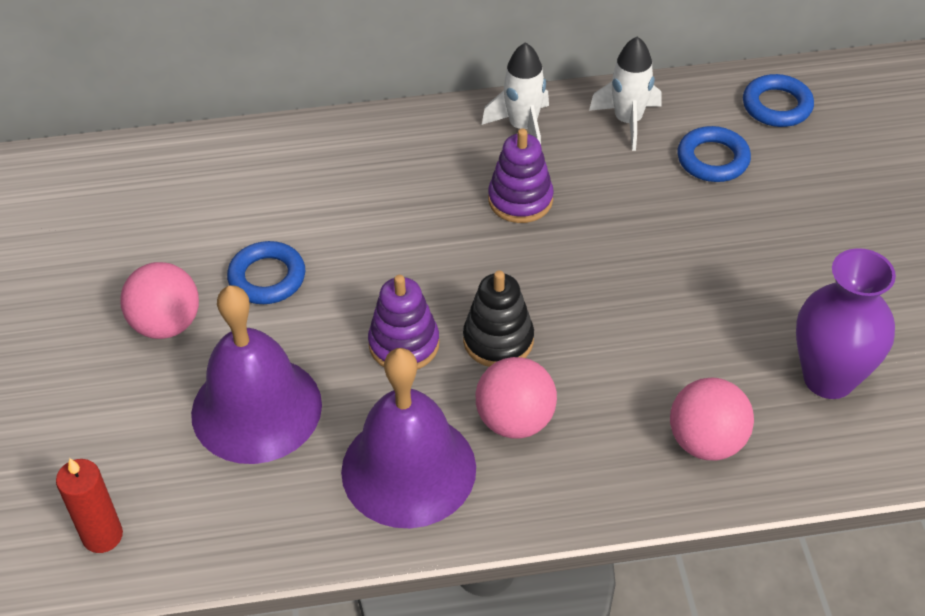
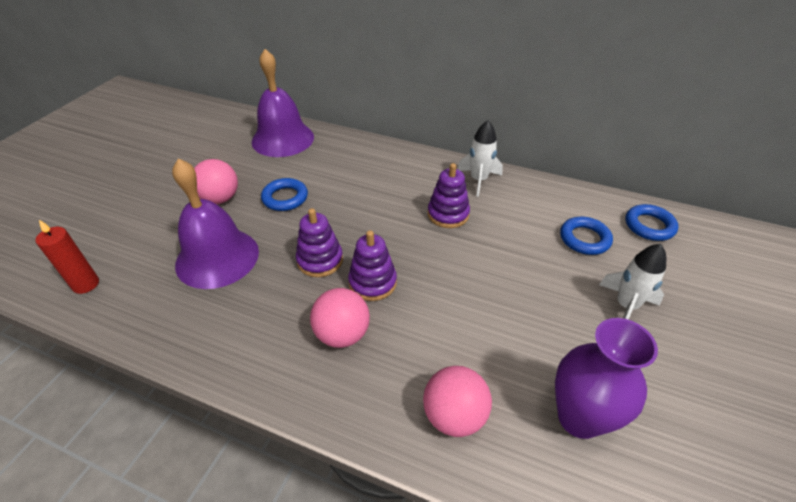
camera: 30 degrees right, 5 degrees down
(408, 469) = (258, 331): purple bell -> purple bell (283, 139)
(498, 340) = (372, 282): black stacking toy -> purple stacking toy
(627, 121) = (543, 199): white rocket -> white rocket (626, 305)

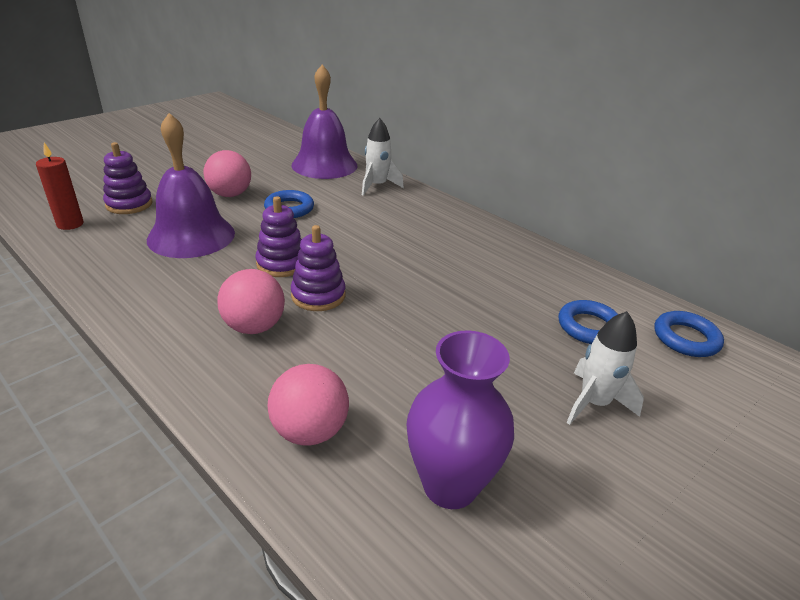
camera: 20 degrees right, 10 degrees down
(448, 214) = (443, 263): purple stacking toy -> purple stacking toy (129, 204)
(478, 180) = (501, 244): white rocket -> white rocket (377, 186)

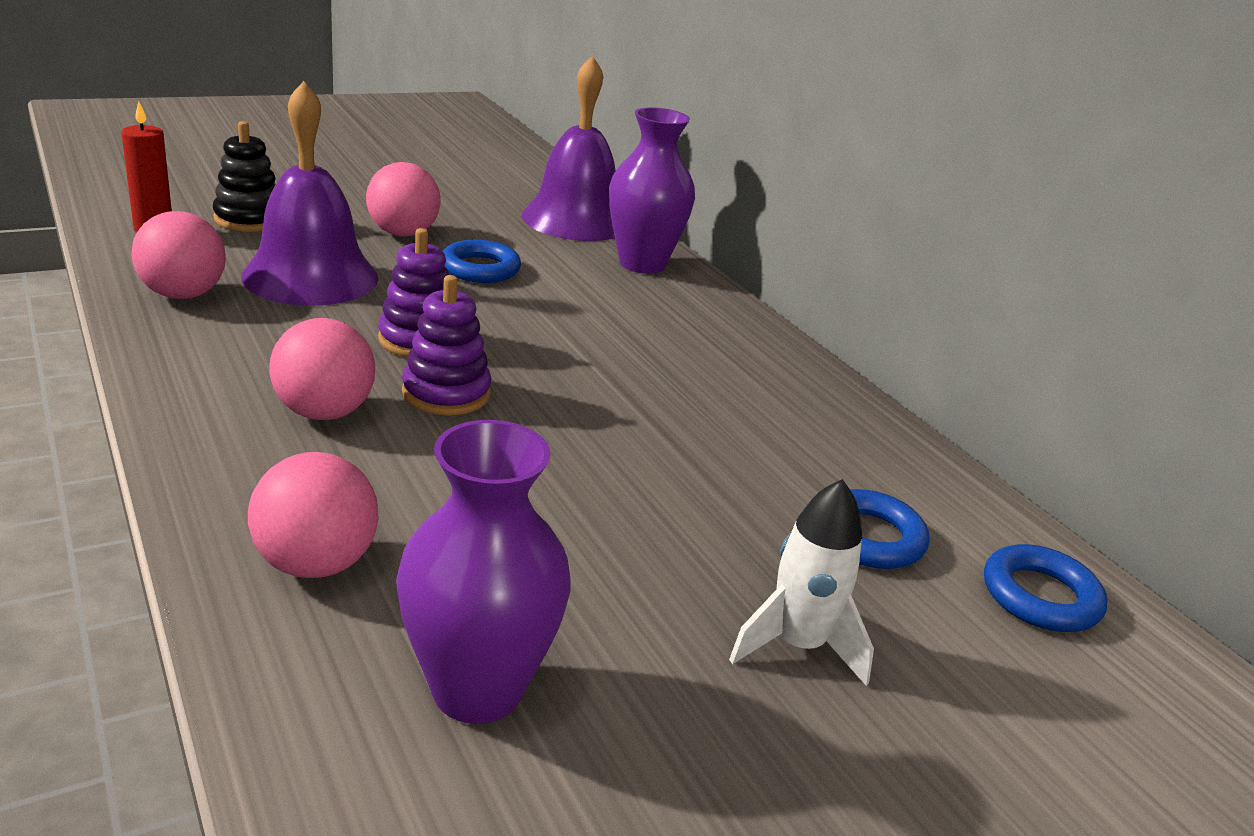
camera: 15 degrees right, 5 degrees down
(117, 266) = (183, 294): none -> pink ball
(129, 204) = (249, 219): purple stacking toy -> black stacking toy
(377, 186) = (642, 264): white rocket -> purple vase

